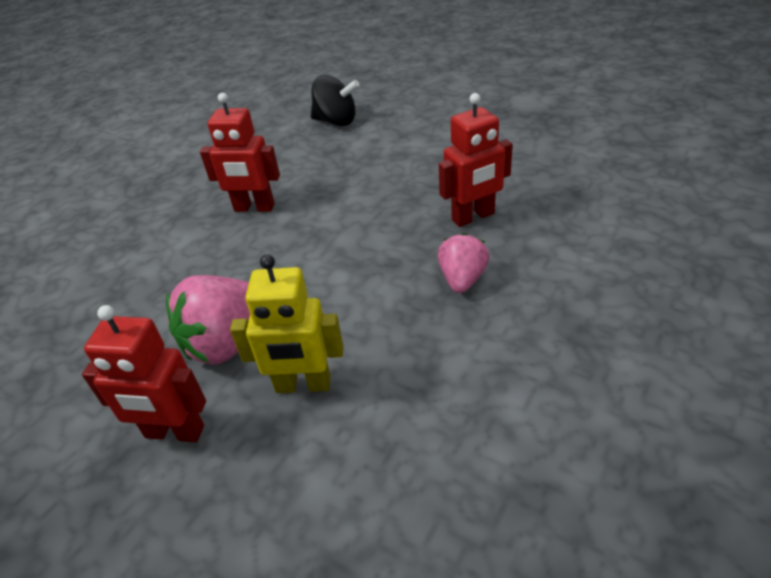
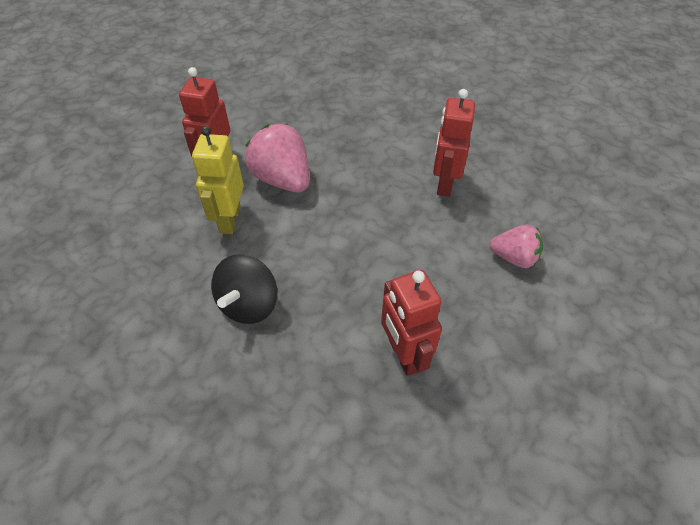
camera: 90 degrees right, 10 degrees up
(336, 121) = (613, 244): black spinning top -> black spinning top (249, 305)
(462, 279) = (310, 329): pink strawberry -> pink strawberry (514, 258)

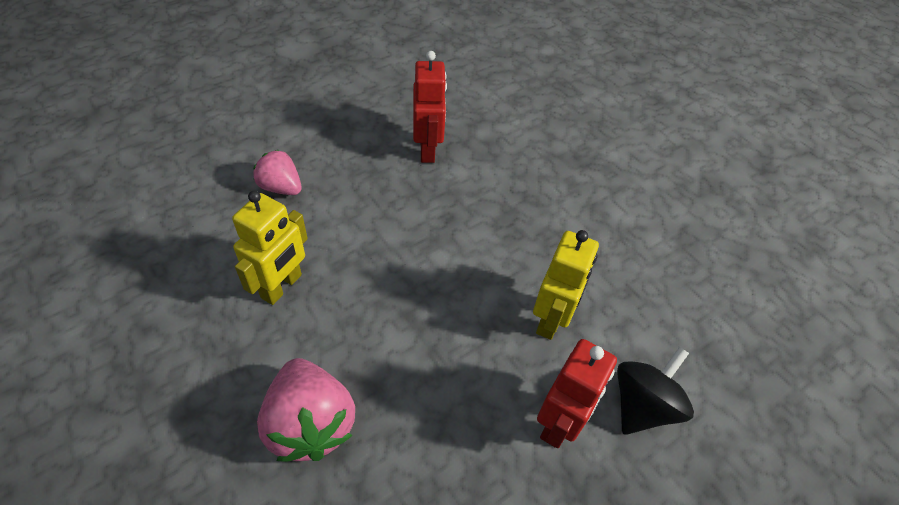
camera: 165 degrees left, 0 degrees up
(249, 305) = (544, 222): black spinning top -> black spinning top (642, 405)
(282, 179) = (474, 359): pink strawberry -> pink strawberry (310, 424)
(444, 184) = (282, 286): red robot -> yellow robot

